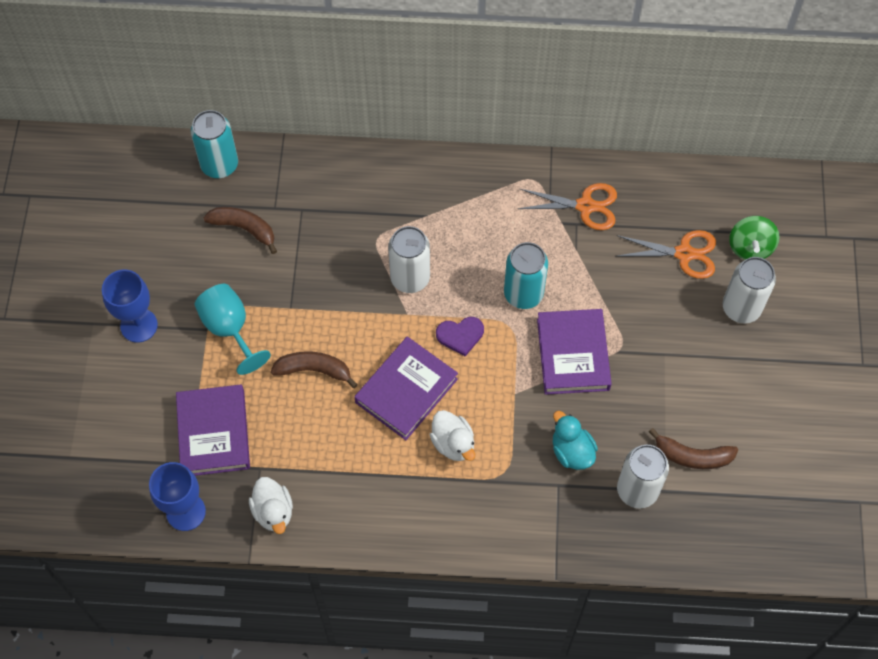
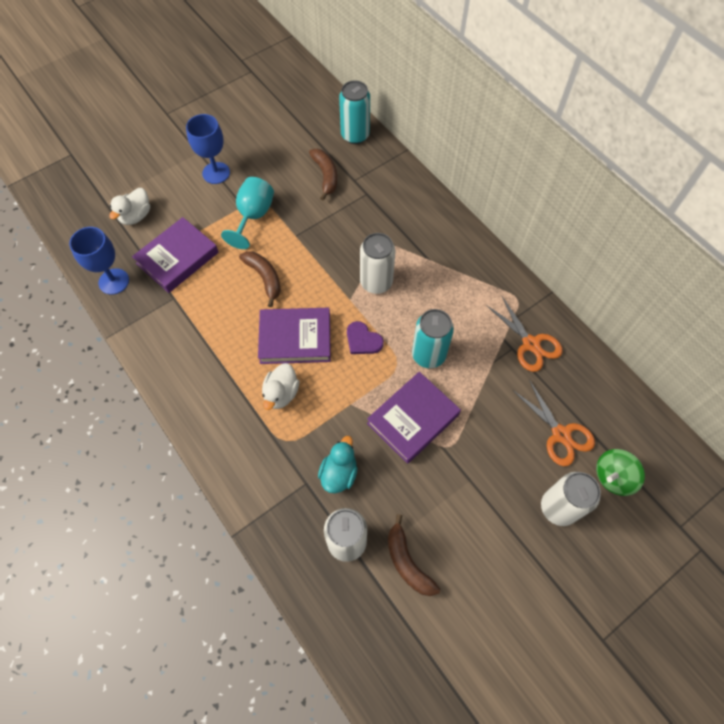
camera: 50 degrees right, 0 degrees up
(273, 512) = (149, 326): white duck -> white duck (136, 216)

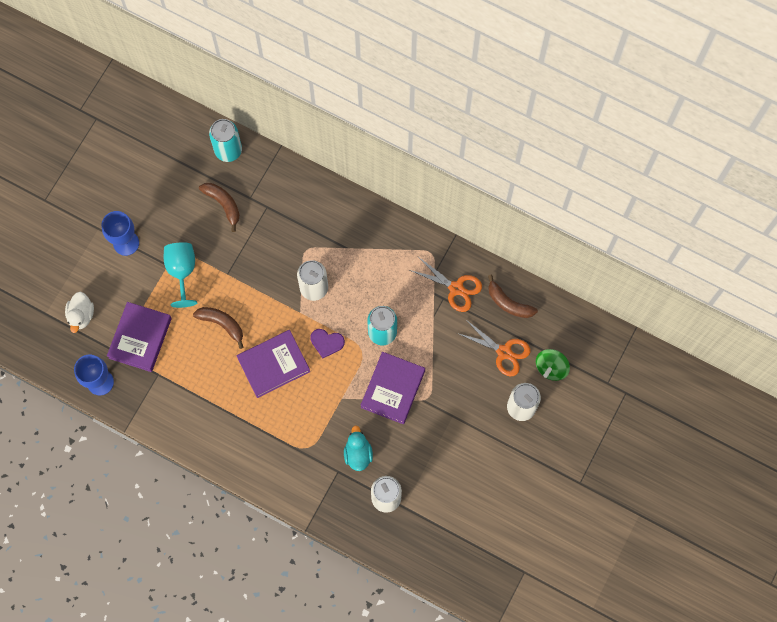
camera: 25 degrees left, 10 degrees up
(281, 393) = (286, 413): white duck -> none
(407, 562) = (433, 492): brown banana -> brown banana (508, 303)

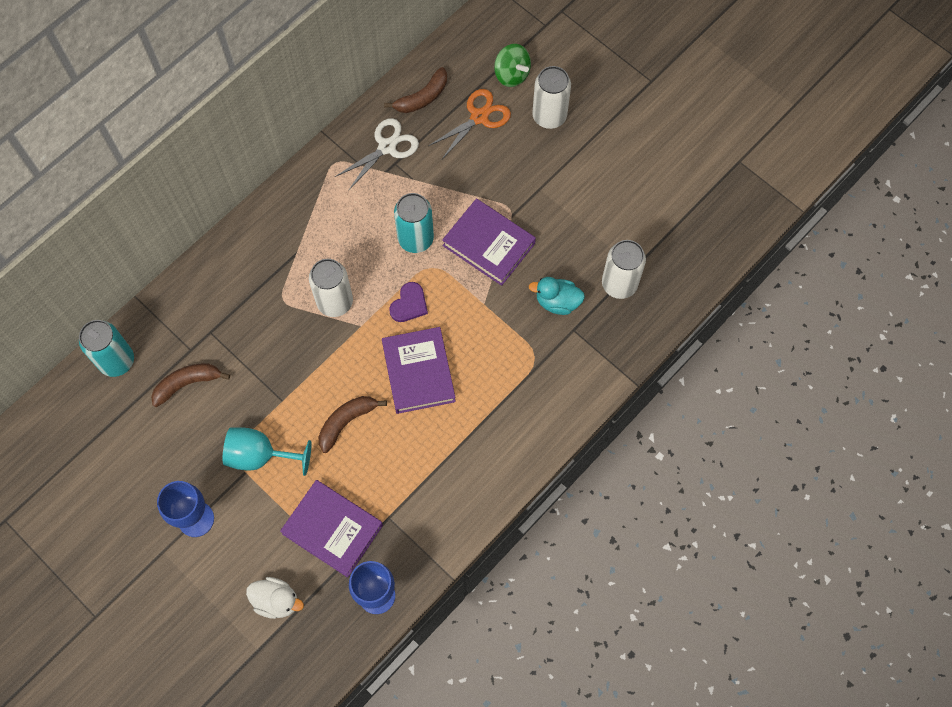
camera: 75 degrees left, 5 degrees down
(456, 288) = (387, 147): orange scissors -> white scissors

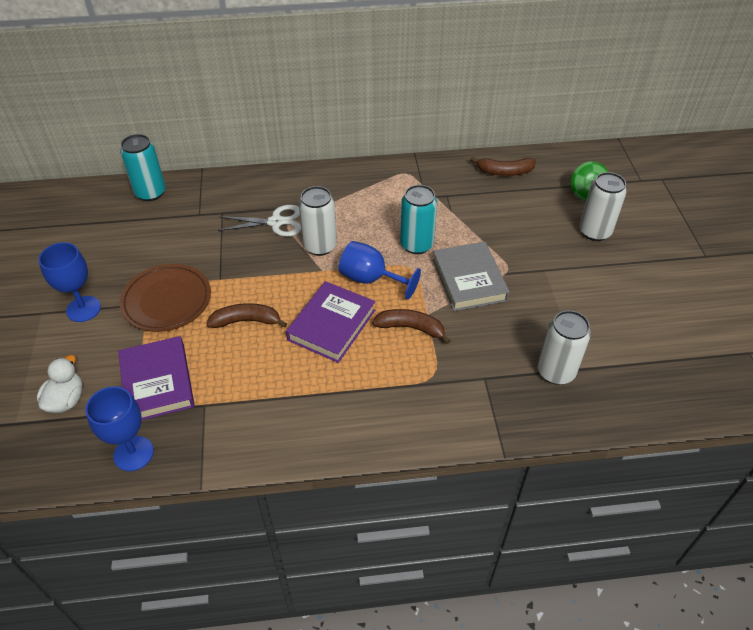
camera: 40 degrees right, 20 degrees down
(187, 384) = (174, 231): brown banana -> brown banana (411, 328)
(259, 456) = (167, 301): turquoise goblet -> brown plate
(276, 601) = (66, 400): white duck -> white duck turned 135 degrees counterclockwise
(387, 147) = (450, 184): white scissors -> white scissors (276, 222)
(409, 304) = (370, 279): purple heart -> blue goblet
(479, 117) = (537, 203): orange scissors -> none
(488, 244) = (469, 280): purple book -> grey book
(557, 302) = (489, 350): turquoise duck -> none

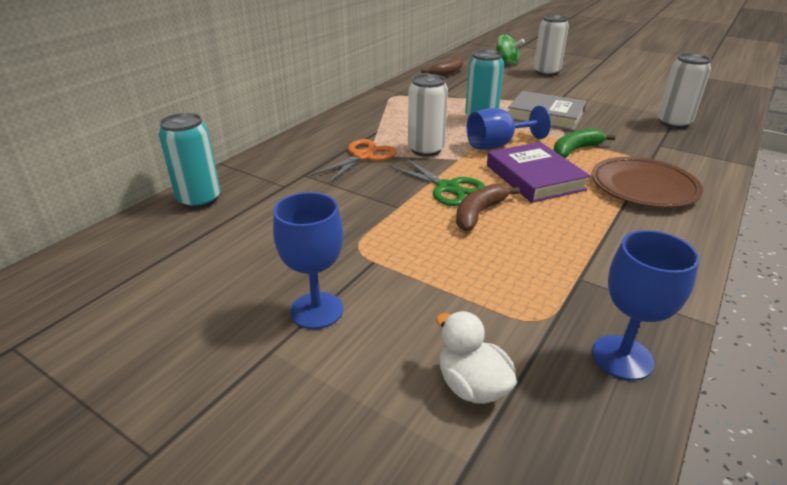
camera: 50 degrees left, 15 degrees down
(157, 382) = (513, 297): purple book -> none
(167, 301) = (387, 247): brown plate -> brown plate (643, 187)
(269, 288) = (447, 188): none -> green scissors
(276, 222) = (363, 156): white scissors -> orange scissors
(411, 328) = (575, 150): brown banana -> green banana

